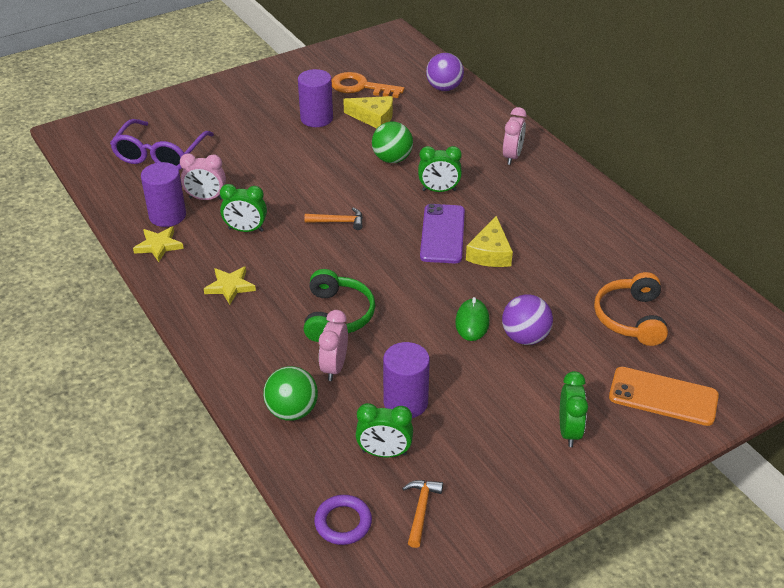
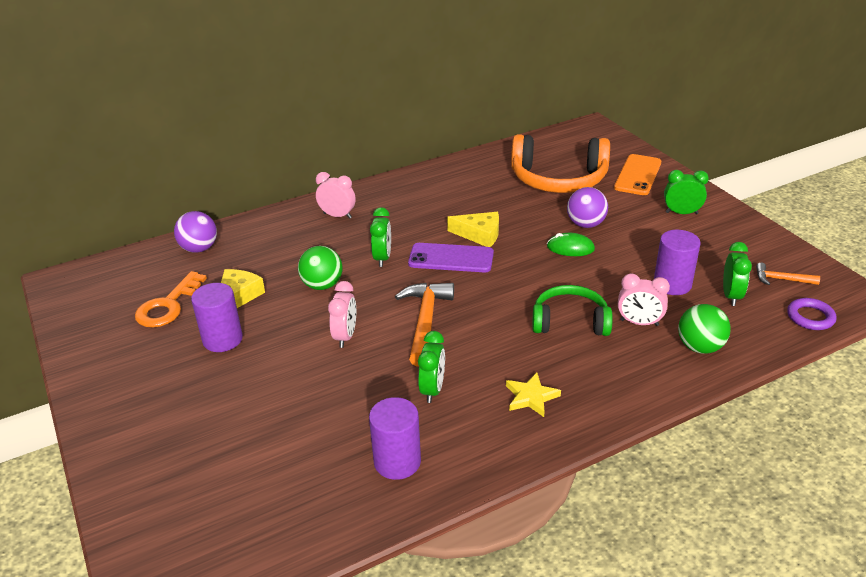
camera: 85 degrees left, 5 degrees down
(159, 246) = (457, 464): yellow star -> none
(160, 154) = (255, 482): purple glasses -> none
(206, 198) = (366, 428): pink clock -> pink clock (345, 336)
(338, 222) = (425, 321): orange hammer -> orange hammer, size x1.87
(631, 318) = (558, 179): orange headphones -> orange headphones, size x1.61

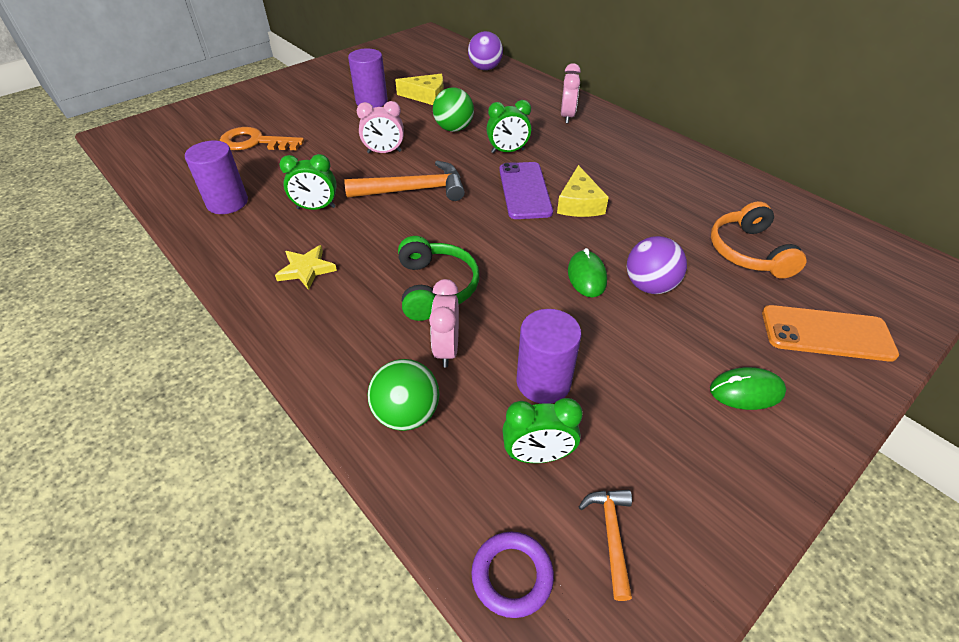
camera: 75 degrees right, 10 degrees up
(168, 306) = (407, 73): orange key -> orange key (255, 142)
(558, 179) = (748, 252): orange headphones -> orange headphones, size x0.62
(681, 213) = (746, 391): green clock -> green mouse

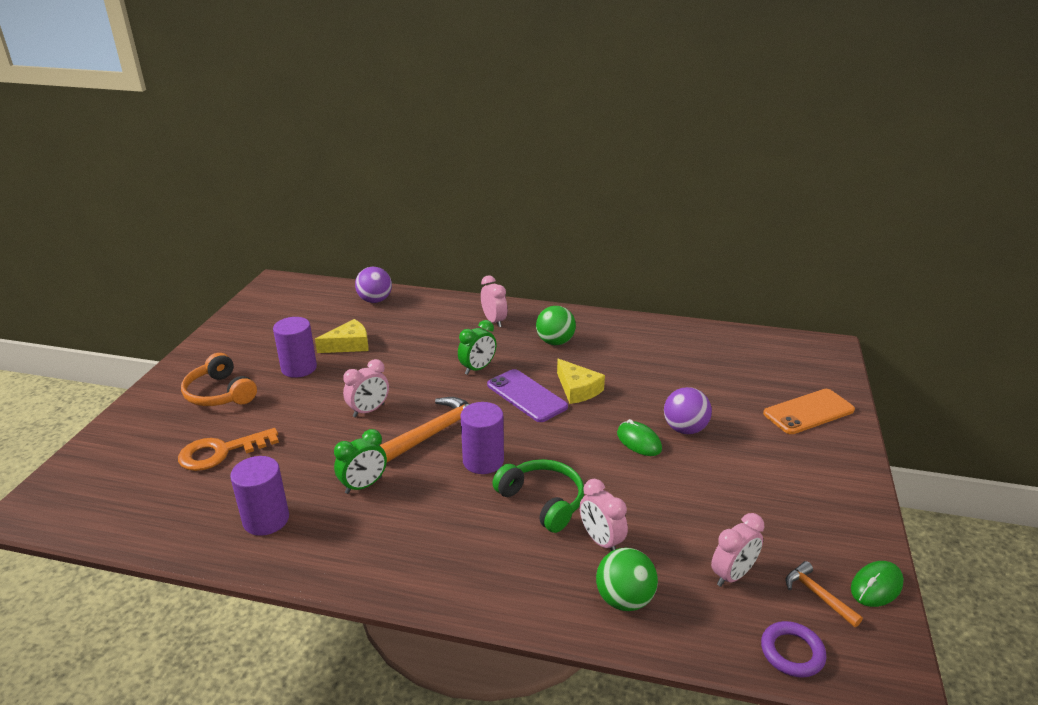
camera: 35 degrees left, 15 degrees down
(306, 269) = (419, 539): yellow star -> none
(454, 129) = (409, 366): green ball -> green ball (555, 342)
(537, 455) = (732, 575): green clock -> pink clock
(543, 382) = (687, 527): purple cylinder -> purple cylinder (483, 461)
(746, 391) = (802, 469): green mouse -> green mouse (876, 586)
(748, 252) = (719, 378): orange headphones -> orange headphones (220, 393)

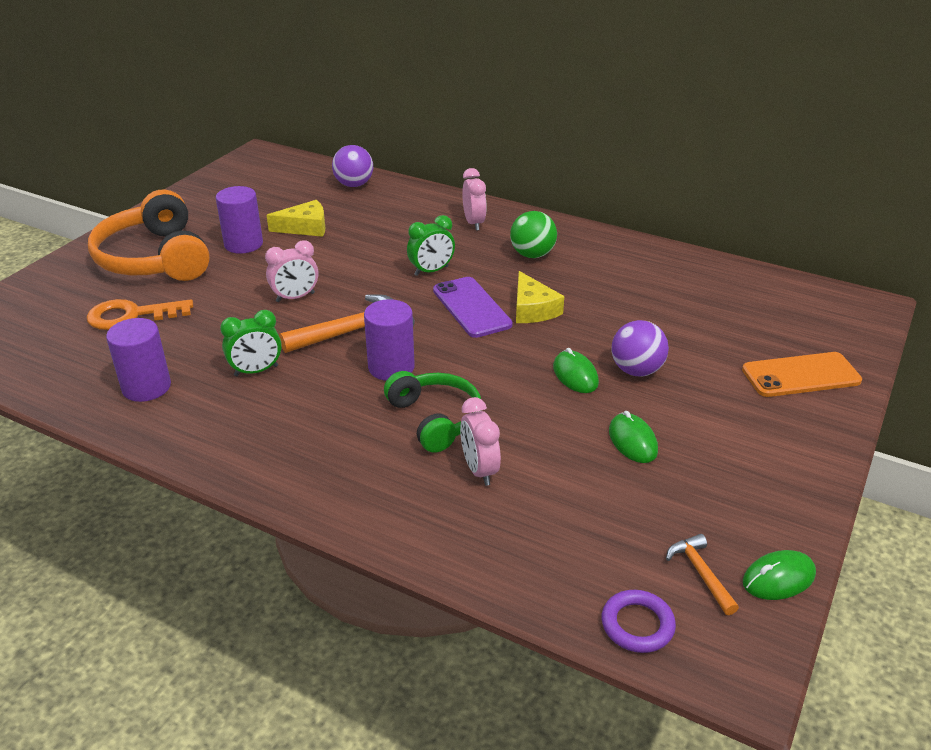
camera: 15 degrees right, 5 degrees up
(220, 393) = (155, 258): orange headphones -> orange headphones, size x1.61
(624, 599) = (475, 533): green ball -> none
(711, 491) = (632, 441): none -> green mouse
(732, 575) = (610, 533): pink clock -> none

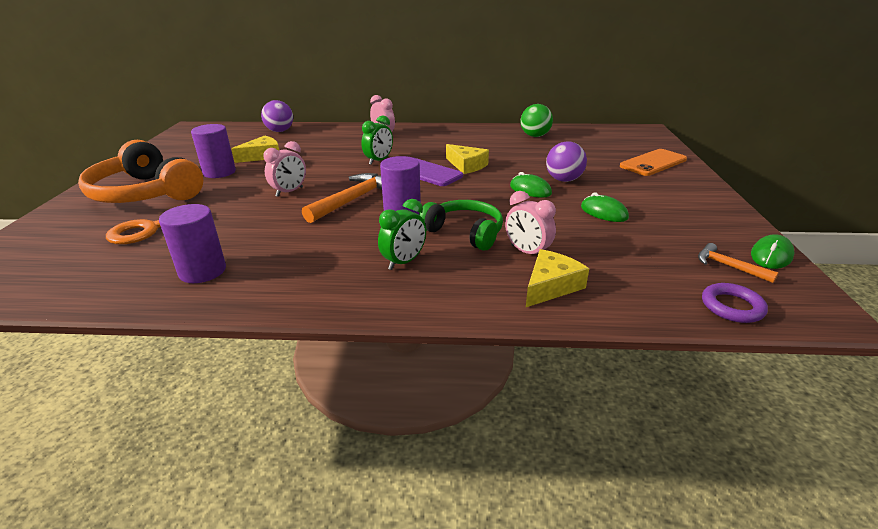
camera: 25 degrees left, 5 degrees down
(256, 371) = (296, 238): green clock -> green clock (404, 262)
(461, 524) = (551, 286): none -> yellow cheese
(532, 255) = (437, 142): green ball -> green ball (535, 136)

